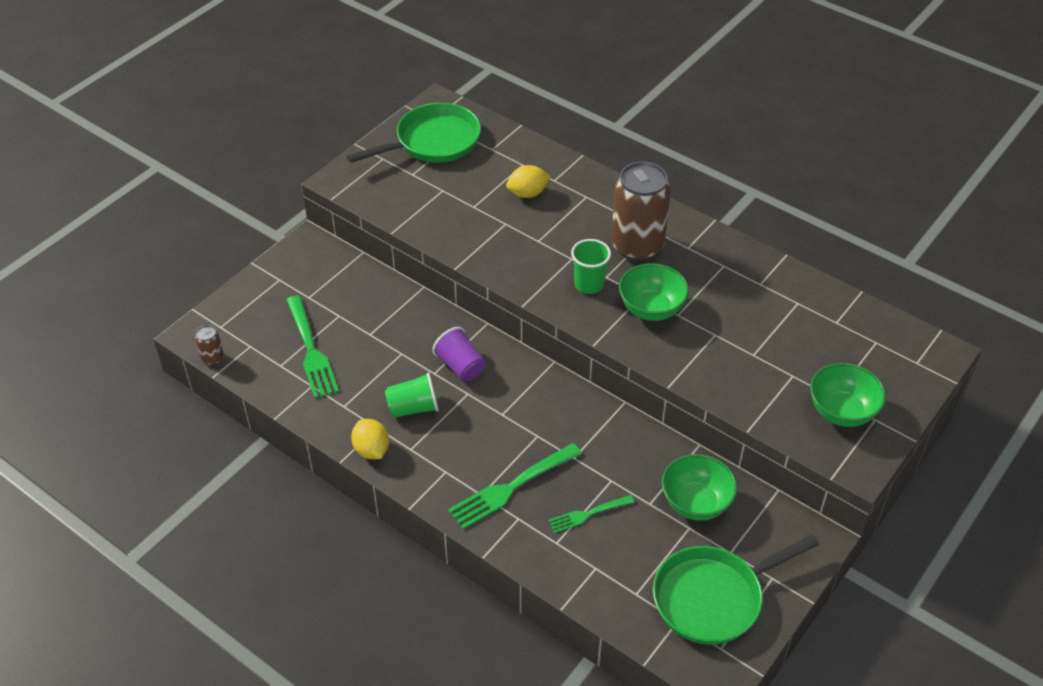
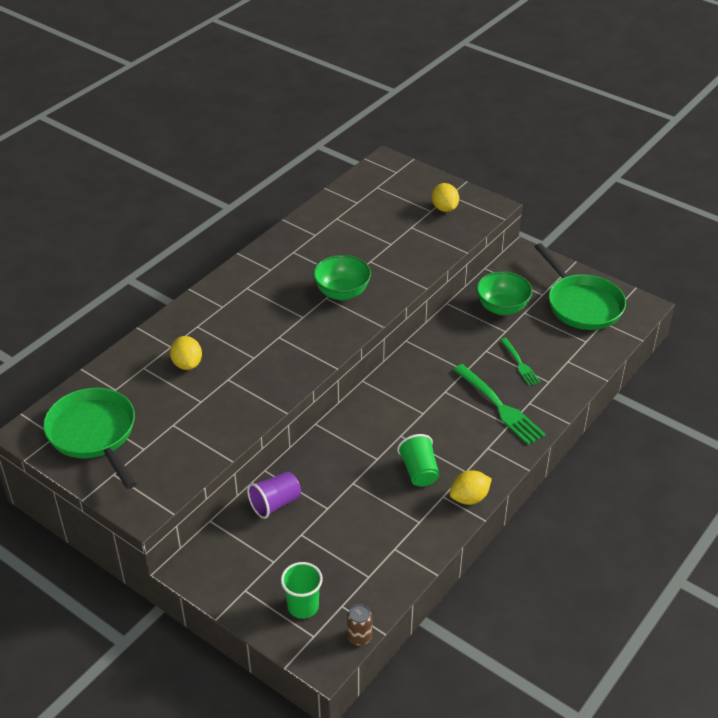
camera: 90 degrees left, 5 degrees down
(310, 349) = (347, 553): green fork -> none
(460, 366) = (368, 440): purple cup -> purple cup (275, 504)
(589, 284) = (312, 327): green cup -> green cup (303, 606)
(637, 246) = (266, 297): brown can -> none
(841, 412) = (444, 208): green bowl -> yellow lemon

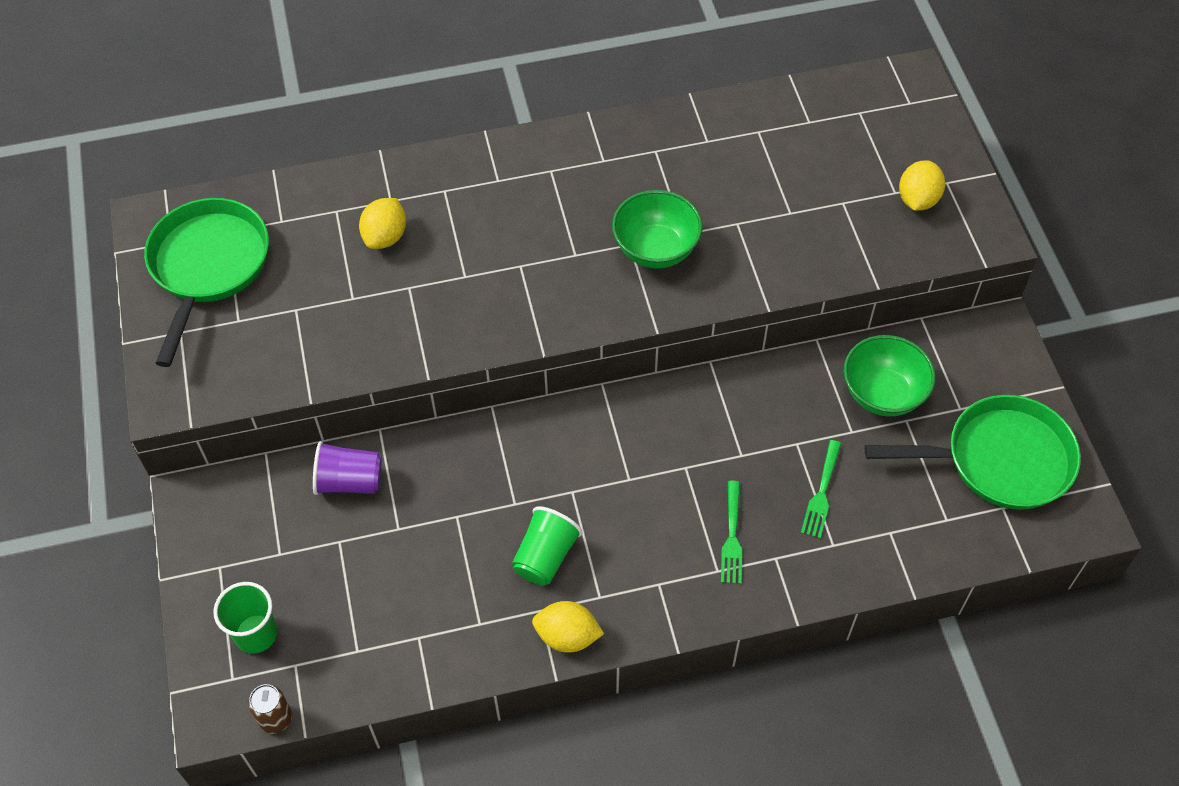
camera: 40 degrees right, 15 degrees up
(499, 406) = (732, 536): green fork -> green fork, size x0.58
(581, 304) = (1000, 460): green pan -> green pan turned 105 degrees counterclockwise

